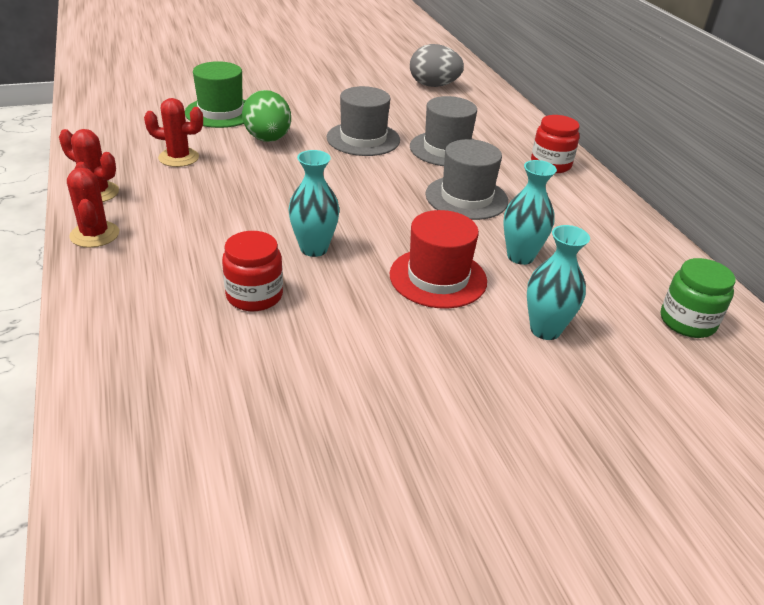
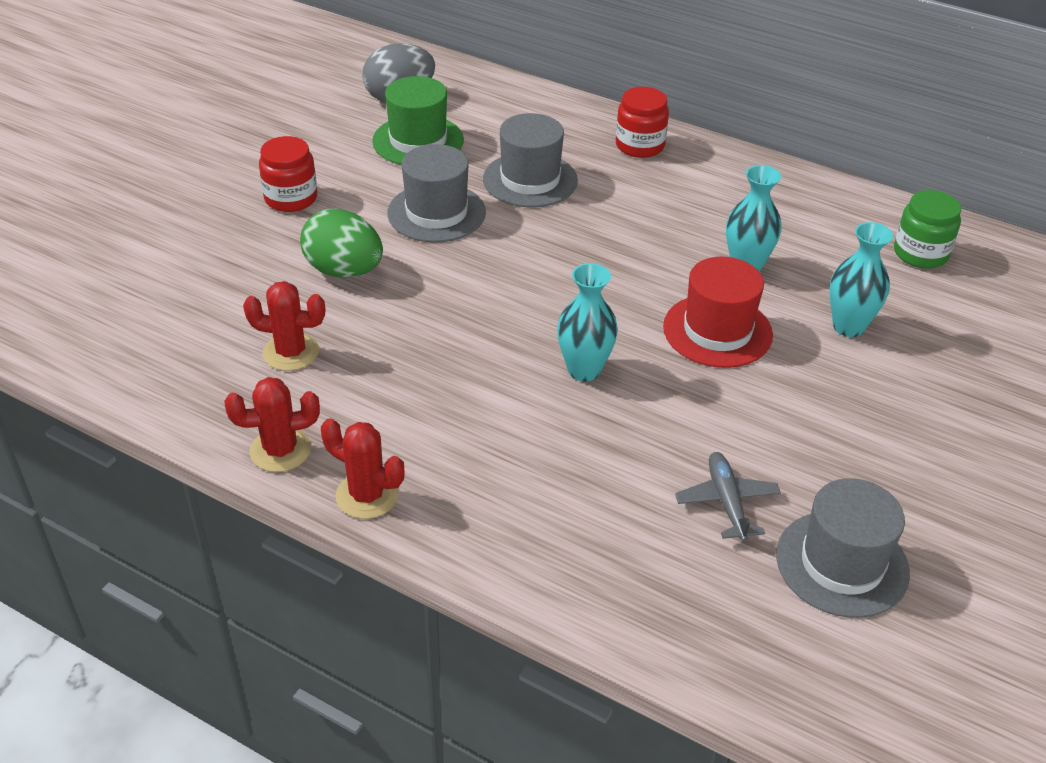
camera: 40 degrees left, 5 degrees up
(178, 158) = (291, 352): red cactus -> red cactus turned 45 degrees clockwise
(221, 112) = (233, 264): green hat -> green hat (418, 141)
(254, 295) = (610, 451): red jar -> red jar (291, 198)
(275, 369) = (726, 502): none -> grey plane
(466, 198) = (625, 229): grey hat -> grey hat (842, 563)

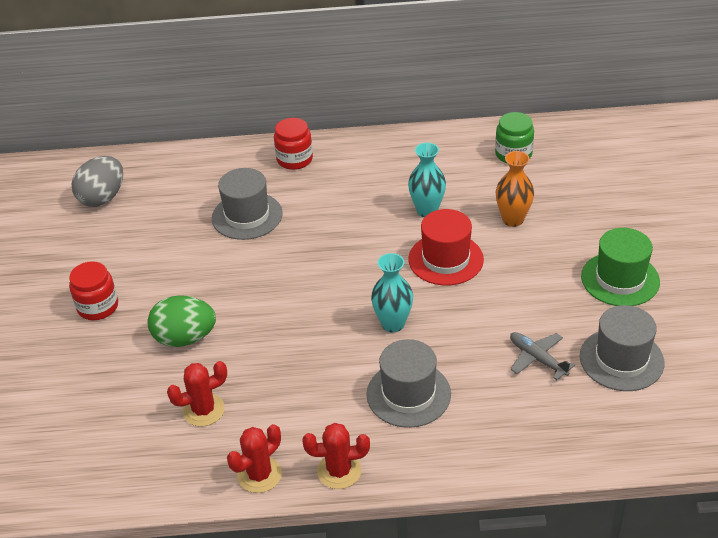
camera: 30 degrees left, 0 degrees up
(418, 141) = (146, 223): green hat -> green hat (620, 279)
(436, 213) = (207, 268): grey hat -> grey hat (408, 394)
(848, 326) = (513, 219): turquoise vase -> orange vase

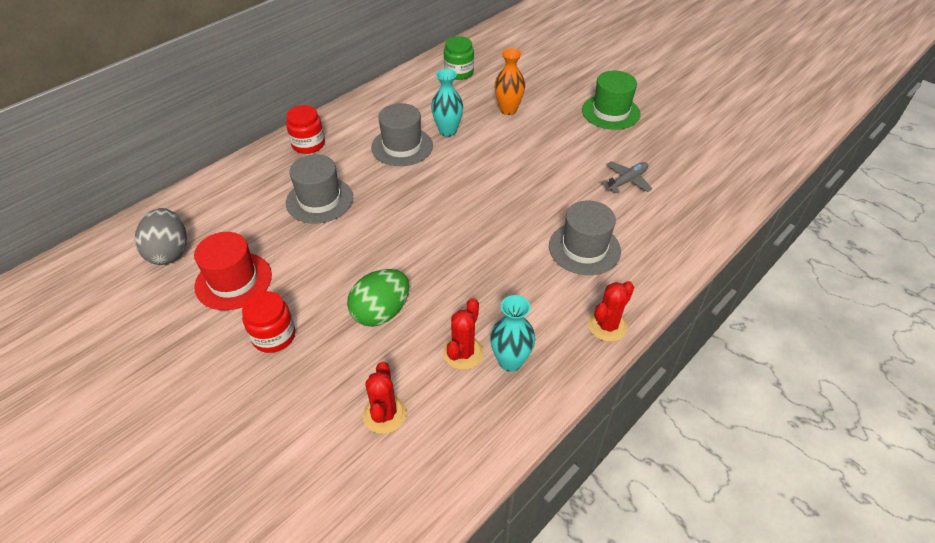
camera: 45 degrees left, 5 degrees up
(259, 475) = (561, 367): red cactus -> red cactus (384, 414)
(393, 324) = (517, 212): turquoise vase -> turquoise vase (510, 361)
(445, 259) = (498, 154): red hat -> red hat (233, 281)
(537, 358) = (627, 181): grey plane -> grey plane turned 135 degrees clockwise
(621, 359) = (669, 155): grey hat -> grey hat (402, 146)

